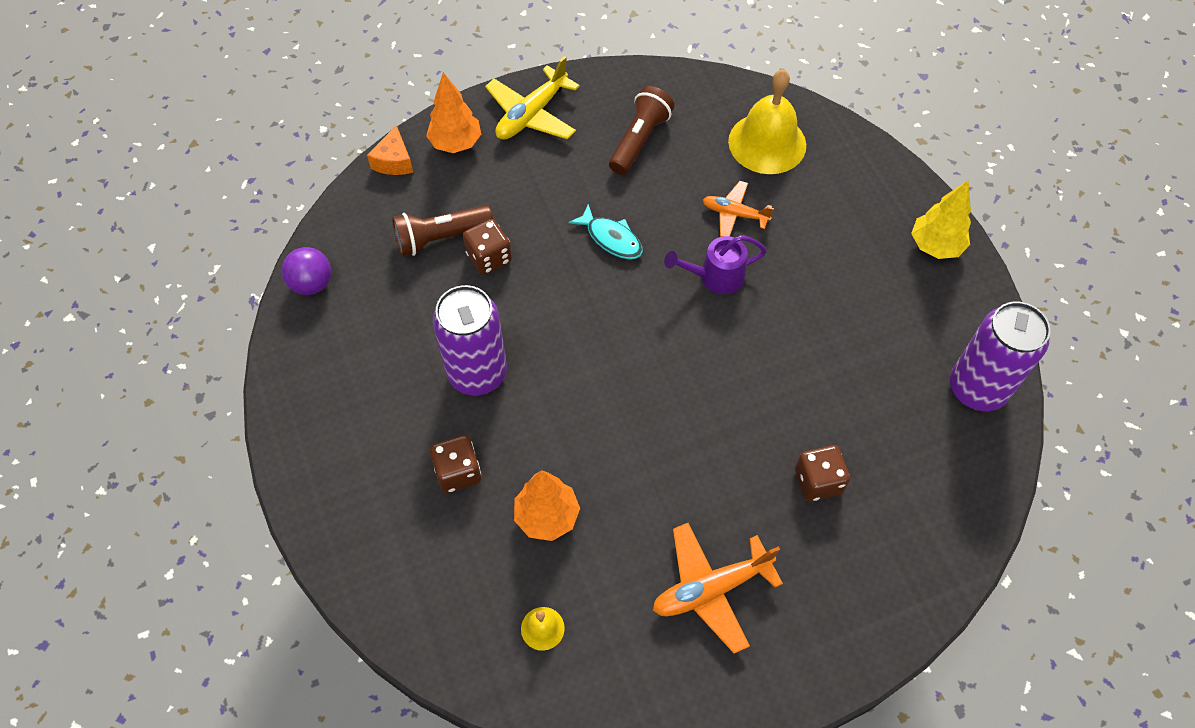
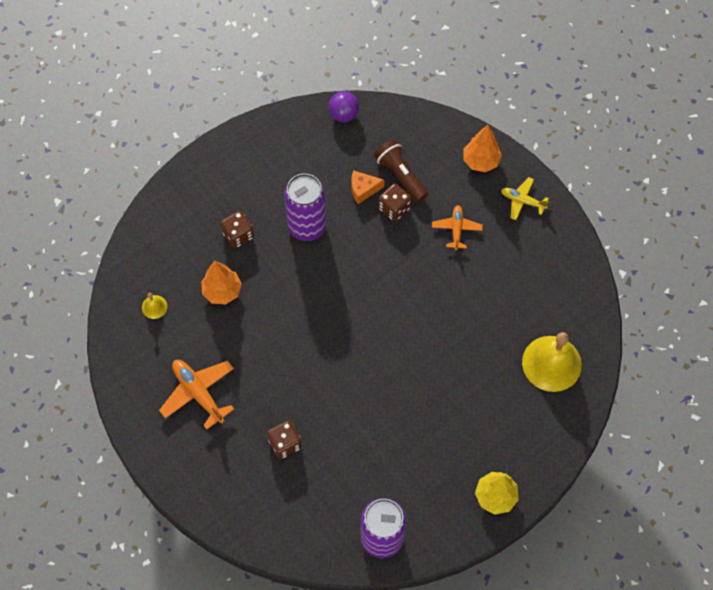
camera: 75 degrees right, 5 degrees up
(394, 161) = (453, 129): orange cheese -> orange cheese (363, 189)
(531, 115) = (522, 201): yellow plane -> yellow plane, size x0.64
(611, 239) = (432, 278): turquoise fish -> none
(639, 140) = (524, 276): brown flashlight -> none
(715, 277) = (422, 351): purple watering can -> none
(734, 214) = (479, 353): orange plane -> orange plane (456, 229)

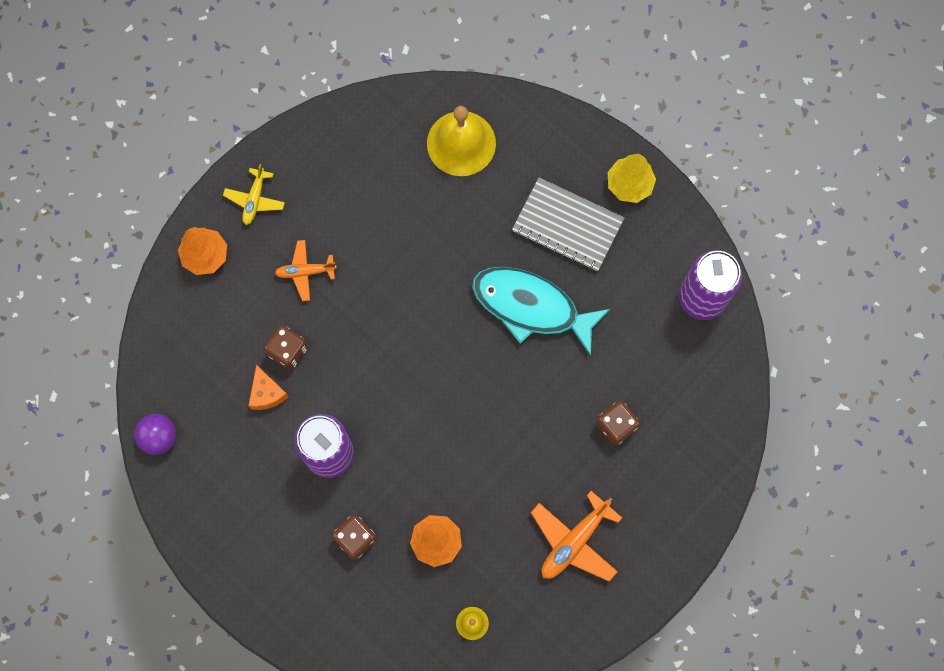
camera: 100 degrees left, 10 degrees up
(398, 394) = (531, 307): none -> turquoise fish
(400, 175) = (240, 350): brown flashlight -> none
(465, 437) = (567, 226): none -> grey notebook

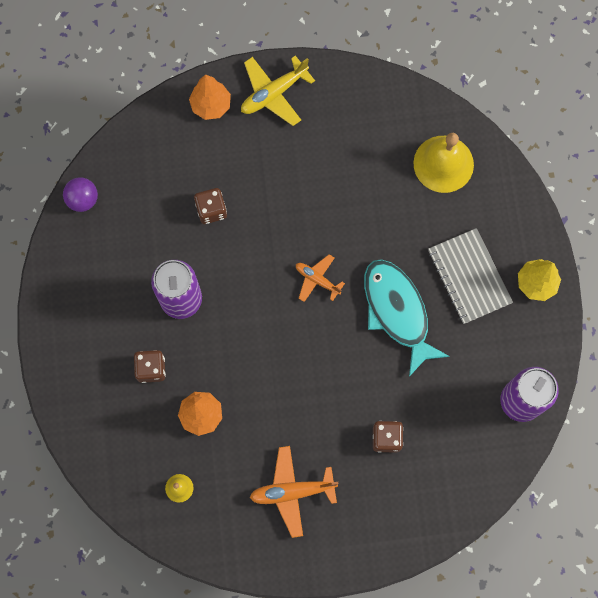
camera: 40 degrees right, 0 degrees up
(255, 199) = (274, 93): yellow plane -> yellow plane, size x1.57
(267, 393) = (174, 227): orange cheese -> none
(305, 272) = (266, 167): orange plane -> orange plane (317, 280)

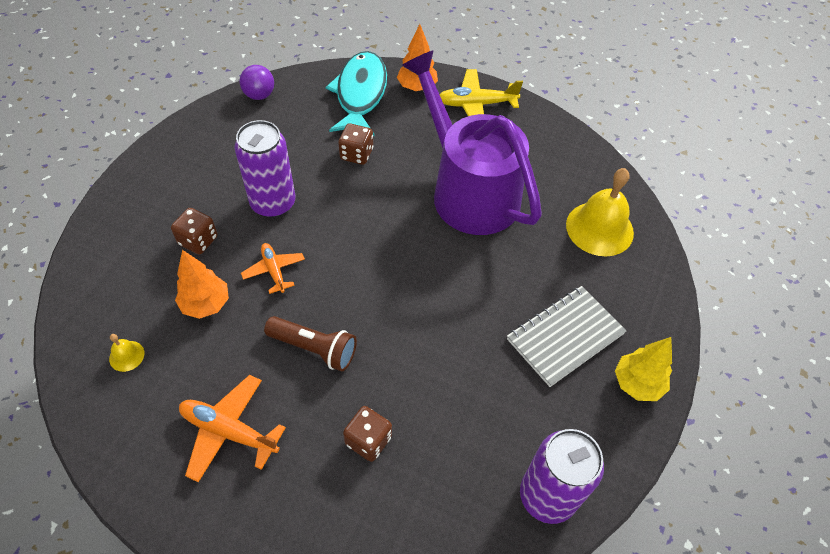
camera: 30 degrees right, 20 degrees down
(304, 398) = (314, 348): none -> brown flashlight
(317, 280) = (408, 255): orange plane -> orange plane (274, 270)
(323, 189) = (468, 189): none -> purple watering can
(397, 311) = (467, 326): turquoise fish -> turquoise fish (360, 94)
(469, 277) = (565, 336): grey notebook -> grey notebook turned 45 degrees clockwise

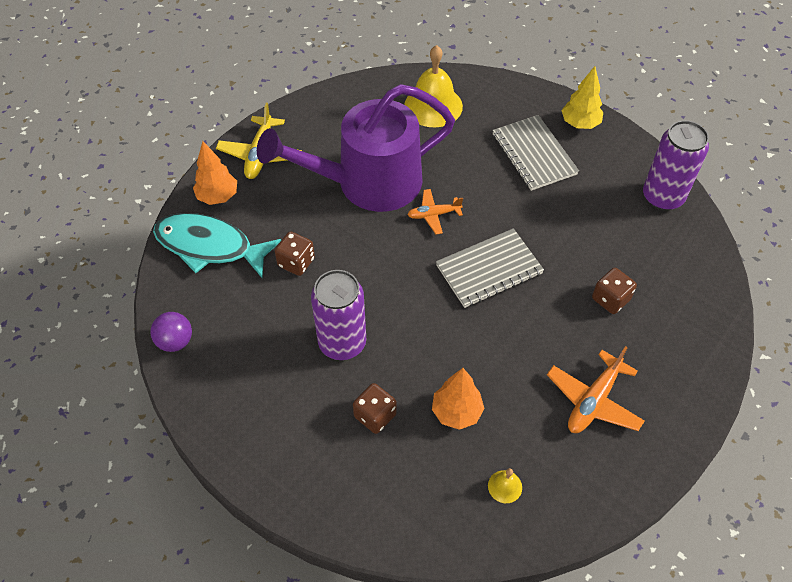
camera: 75 degrees left, 0 degrees up
(274, 270) = (428, 350): orange plane -> orange plane (433, 214)
(314, 348) = (519, 327): brown flashlight -> none
(383, 311) = (489, 270): none -> grey notebook

